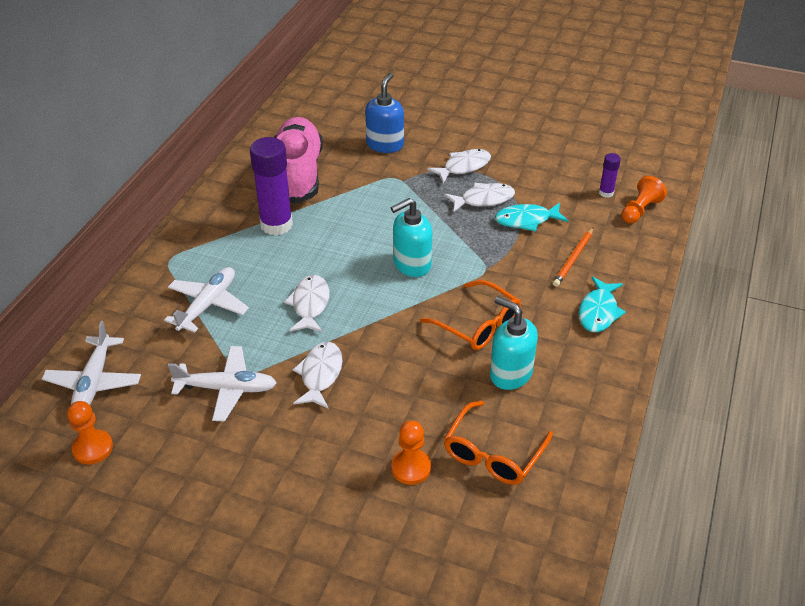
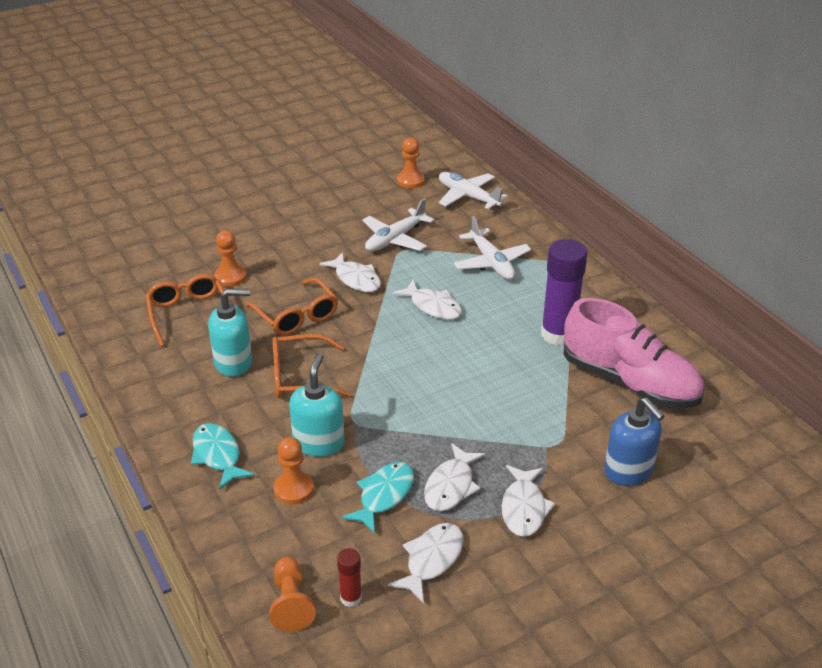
camera: 130 degrees right, 5 degrees down
(411, 264) = (414, 382): turquoise soap dispenser -> turquoise soap dispenser (319, 442)
(413, 378) = (296, 316): none -> orange glasses
(544, 179) = (431, 560): none -> white fish
(573, 259) = (293, 489): orange pencil -> orange pawn
(606, 193) = (351, 598): purple glue stick -> red glue stick

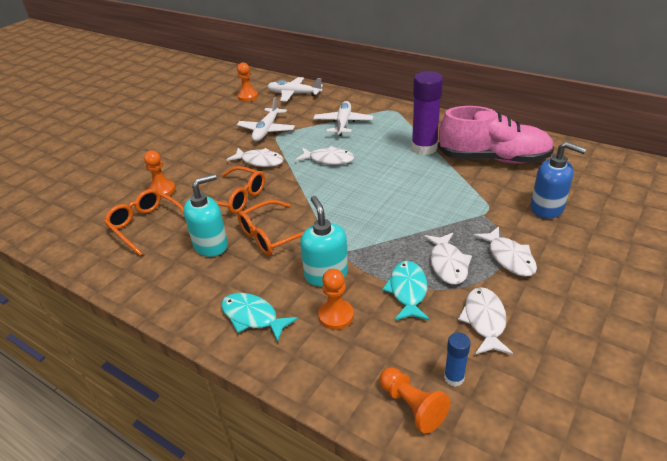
camera: 25 degrees left, 0 degrees up
(351, 598) = (454, 378): red glue stick -> blue glue stick
(491, 262) = (343, 123): white plane -> white plane turned 120 degrees counterclockwise

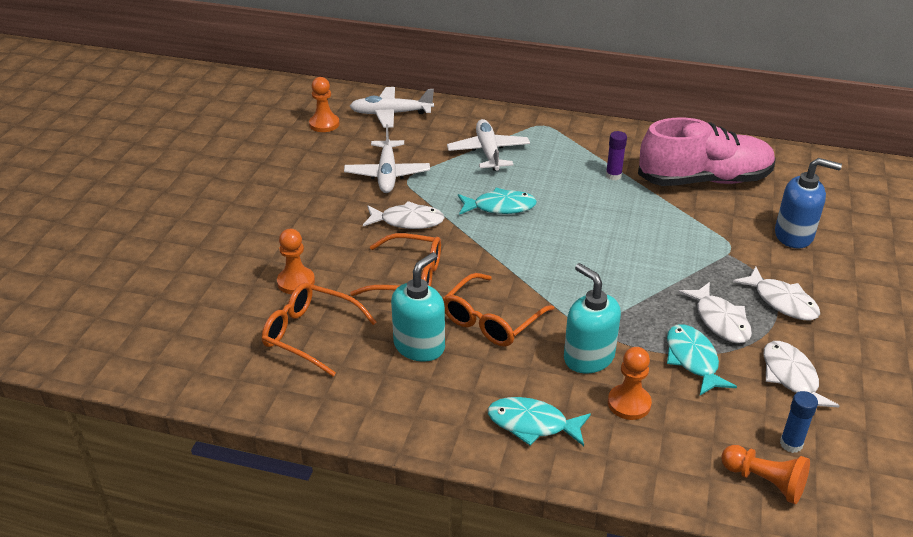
camera: 20 degrees left, 0 degrees up
(328, 159) = (500, 207): white fish -> turquoise fish
(424, 148) = (613, 175): purple glue stick -> purple glue stick, size x0.48

